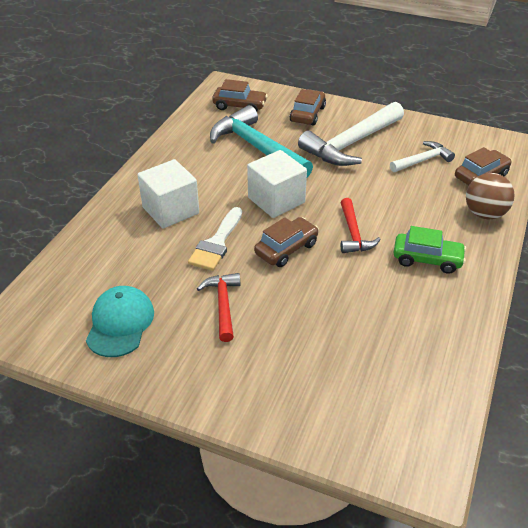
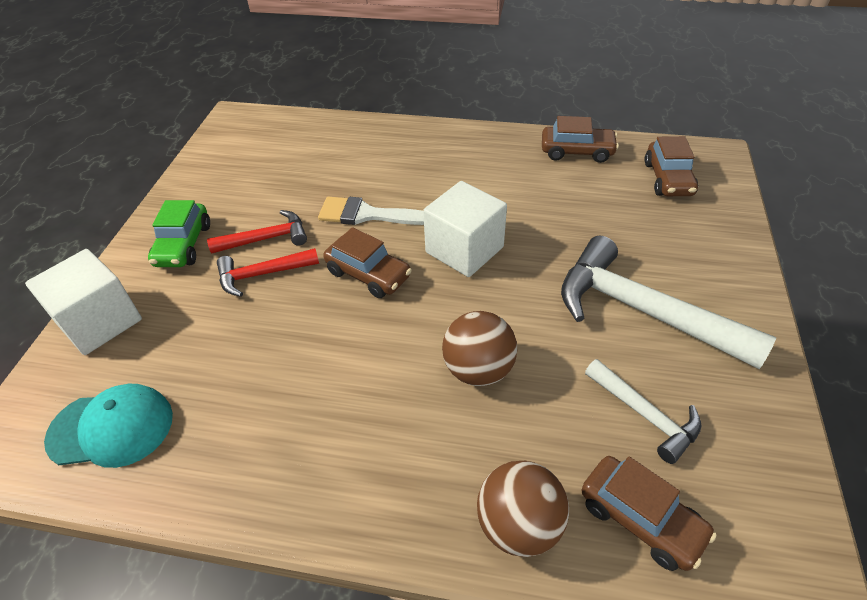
camera: 80 degrees right, 5 degrees up
(120, 323) = (239, 176): turquoise cap -> turquoise cap (111, 428)
(170, 210) = (416, 169): white cube -> white cube (100, 321)
(257, 148) = (575, 212): turquoise hammer -> none
(307, 114) = (694, 249): brown car -> brown car (577, 152)
(353, 234) = (414, 338): red hammer -> red hammer (262, 274)
(384, 211) = (478, 369): none -> brown ball
(427, 259) = (374, 435): green car -> green car (183, 245)

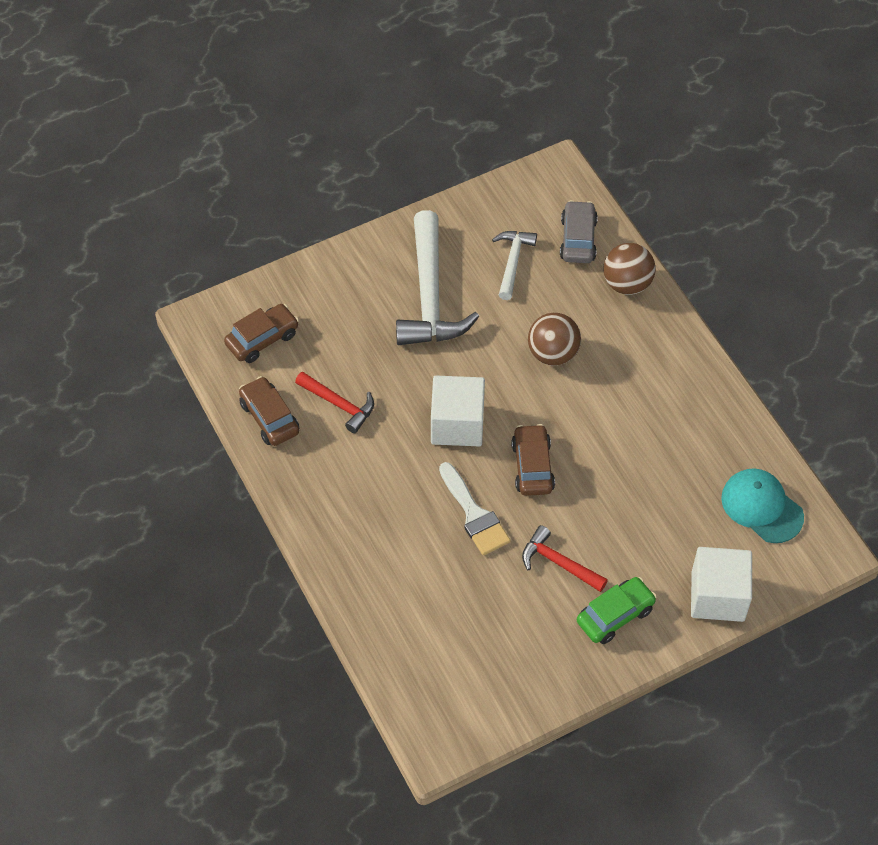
camera: 130 degrees left, 10 degrees up
(262, 274) = (592, 533): red hammer -> red hammer (339, 404)
(641, 519) = (578, 239): brown car -> grey car

